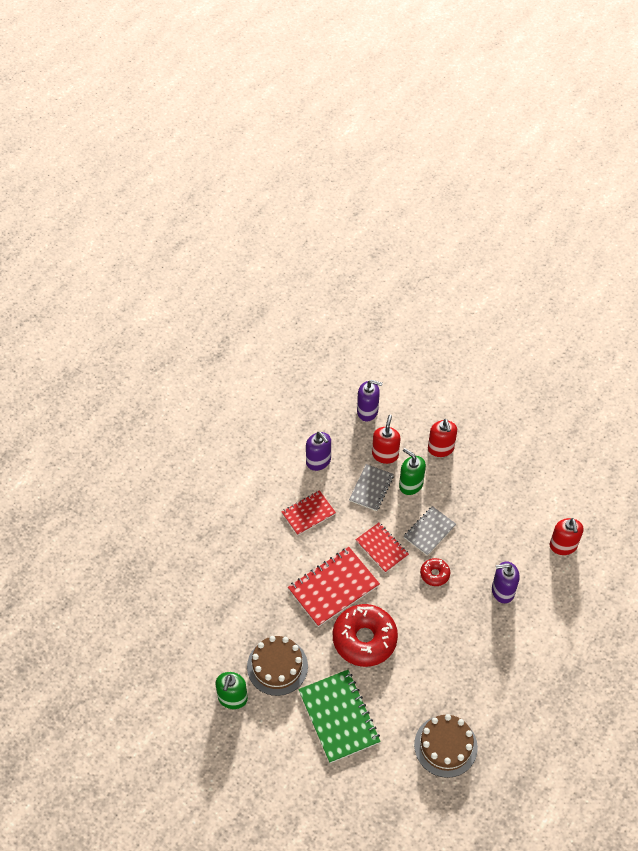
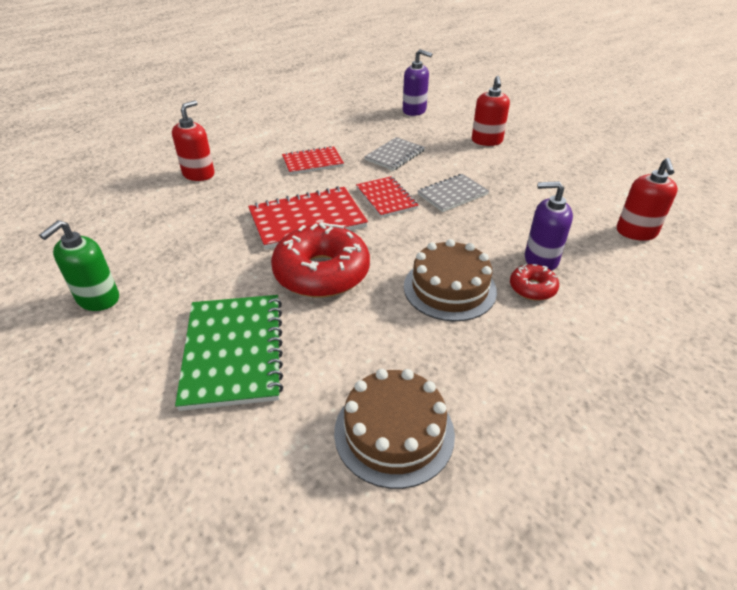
camera: 15 degrees right, 15 degrees down
(277, 666) = (184, 278): brown cake -> brown cake (449, 288)
(318, 461) = (345, 132): purple soap dispenser -> none
(385, 454) = (421, 137): red soap dispenser -> red soap dispenser (199, 174)
(410, 484) = (442, 159): green soap dispenser -> none
(434, 574) = (447, 229): red donut -> red donut (532, 288)

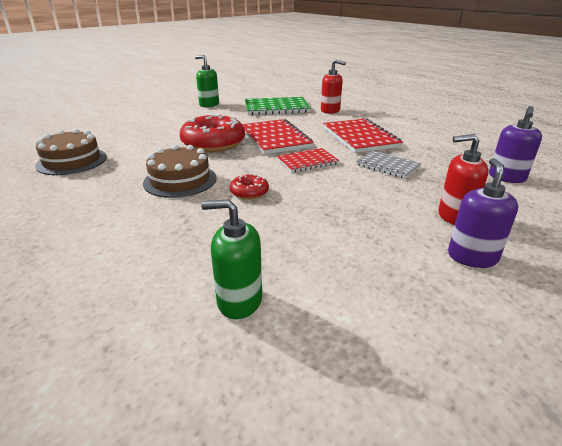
camera: 90 degrees right, 10 degrees down
(233, 351) = (156, 128): green notebook -> green notebook (276, 108)
(312, 162) = (360, 137): red notebook -> red notebook, size x1.62
(452, 194) = (318, 188): grey notebook -> none
(532, 288) = (164, 213): red donut -> red donut (249, 192)
(540, 260) = (203, 222): purple soap dispenser -> purple soap dispenser (472, 257)
(636, 232) = (239, 301): red soap dispenser -> green soap dispenser

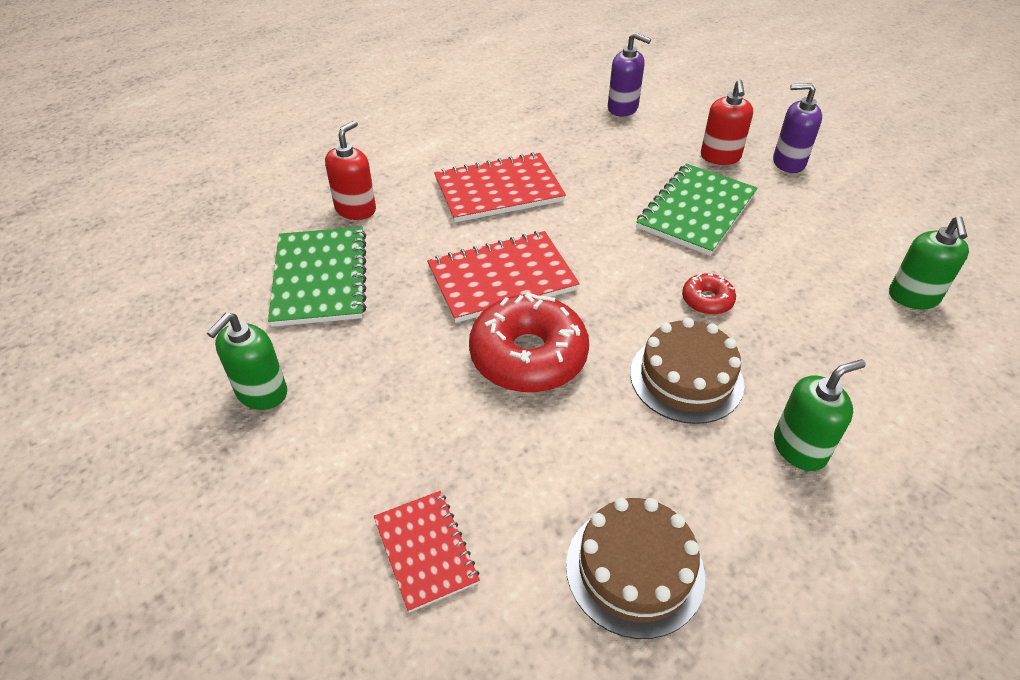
camera: 90 degrees left, 15 degrees up
(104, 209) = (799, 448): none -> green soap dispenser
(307, 161) = (597, 246): red notebook -> red notebook (425, 551)
(358, 197) = (696, 211): none -> green notebook
(387, 166) = (603, 180): grey notebook -> none

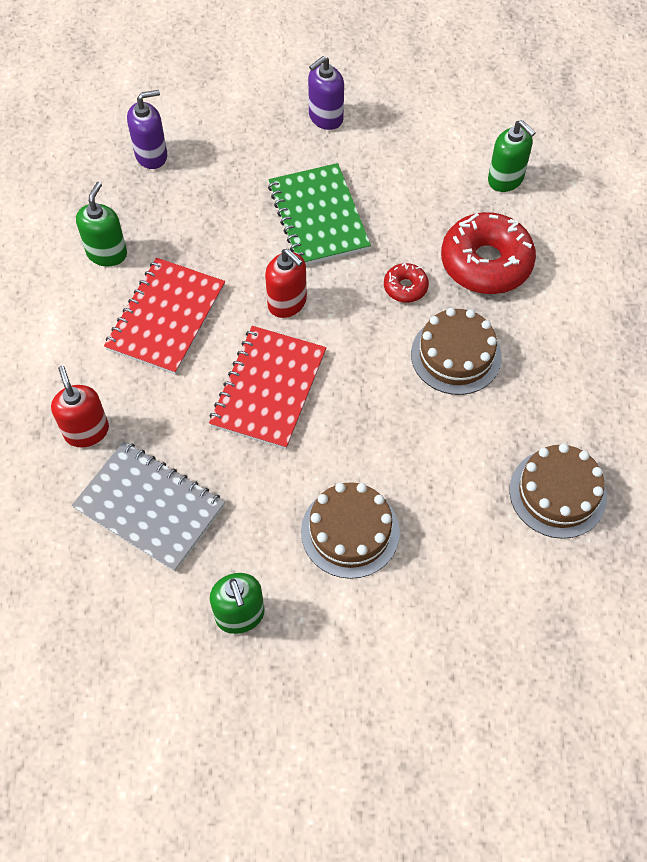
camera: 50 degrees left, 15 degrees up
(320, 278) = (149, 507): green notebook -> grey notebook
(415, 417) = (350, 531): none -> brown cake
(425, 551) = (457, 593): red notebook -> none
(528, 356) = (357, 427): red donut -> red donut (486, 263)
(720, 157) = (277, 150): red soap dispenser -> red soap dispenser (287, 303)
(799, 448) = (553, 344): green soap dispenser -> green soap dispenser (107, 253)

